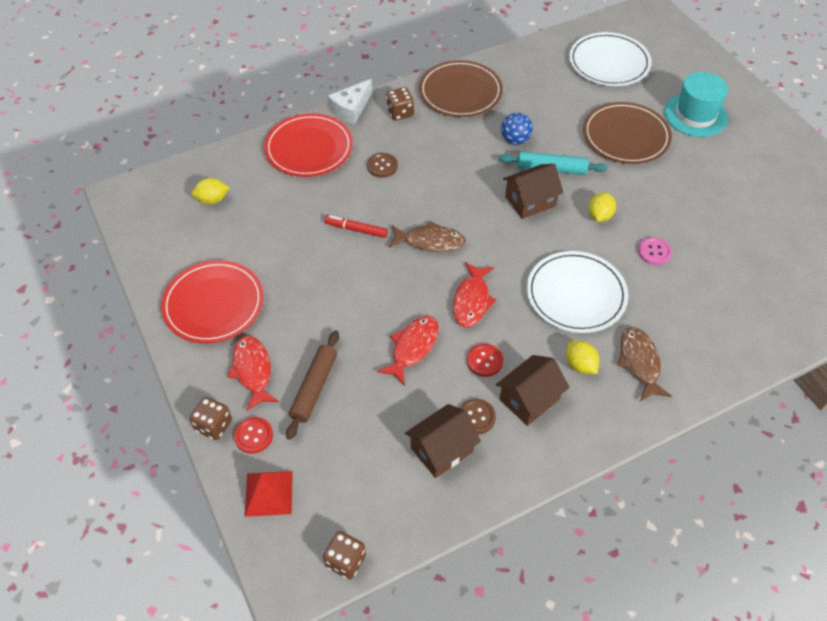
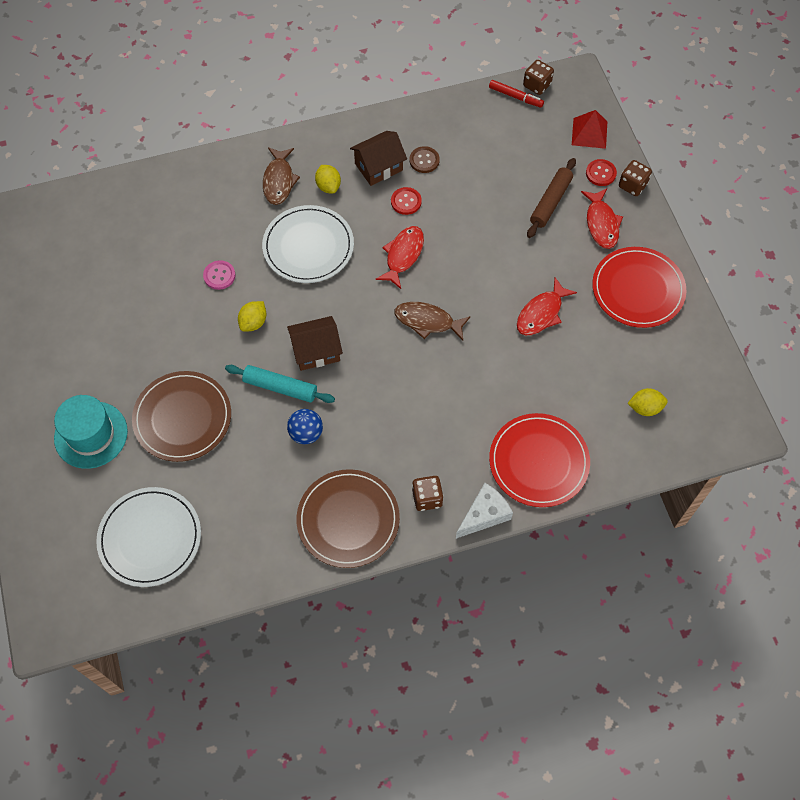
camera: 170 degrees left, 10 degrees up
(356, 229) = (498, 346): red marker -> red marker (515, 97)
(382, 166) = (460, 422): brown button -> none
(413, 347) = (464, 222): red fish -> red fish (541, 313)
(442, 449) = (456, 142): brown house -> none

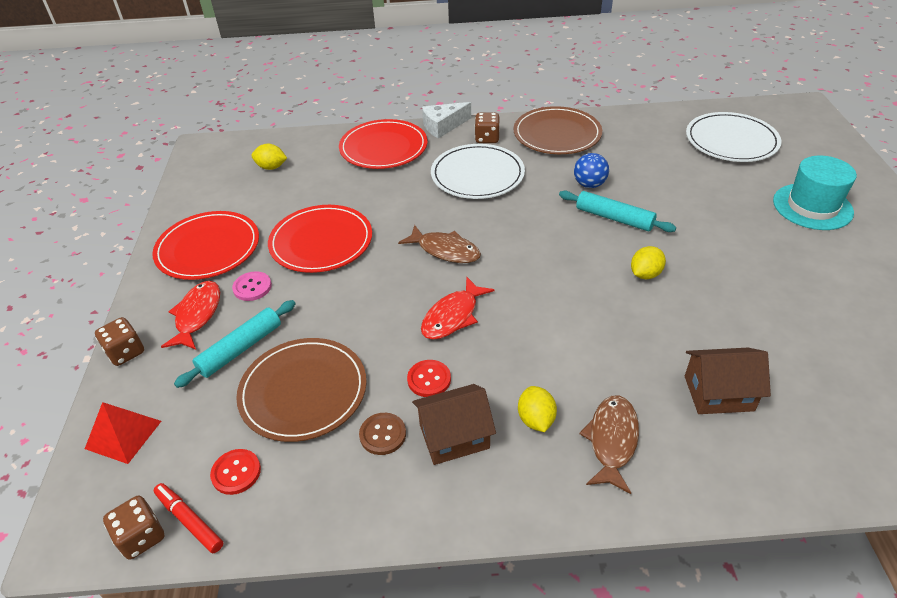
camera: 165 degrees left, 20 degrees down
(182, 418) = (716, 208): brown plate -> brown plate (303, 391)
(219, 276) = (693, 327): pink button -> pink button (252, 287)
(308, 246) = (573, 343): white plate -> white plate (477, 175)
(316, 351) = (573, 241): brown house -> brown house (718, 393)
(541, 313) = (321, 242): red fish -> red plate
(550, 202) = (240, 349): brown rolling pin -> turquoise rolling pin
(600, 173) = (152, 374): red button -> red button (236, 472)

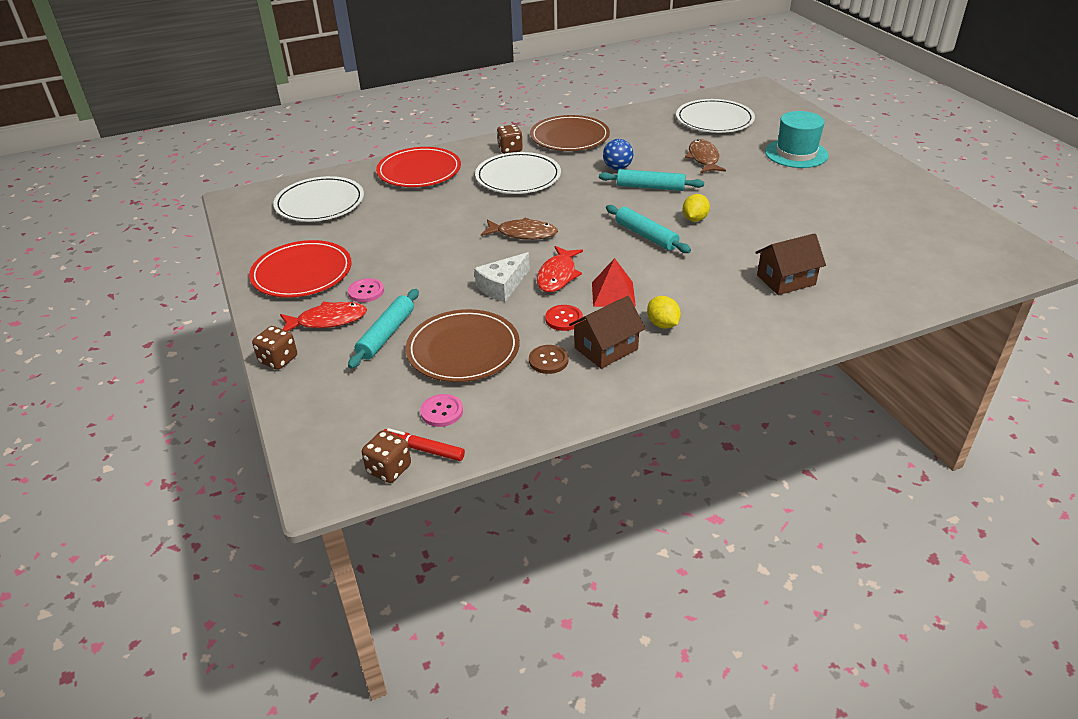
camera: 20 degrees left, 5 degrees down
(123, 434) = (321, 412): red pyramid -> red pyramid (613, 294)
(197, 315) = (328, 320): red fish -> red fish turned 90 degrees clockwise
(236, 472) = (442, 411): red button -> pink button
(271, 167) = (320, 203): yellow lemon -> white plate
(321, 242) = (408, 248): red plate -> none
(443, 126) = (464, 146): white cheese -> white cheese (502, 286)
(577, 285) = (646, 236): none -> turquoise rolling pin
(612, 440) = (725, 324): brown fish -> brown fish (703, 158)

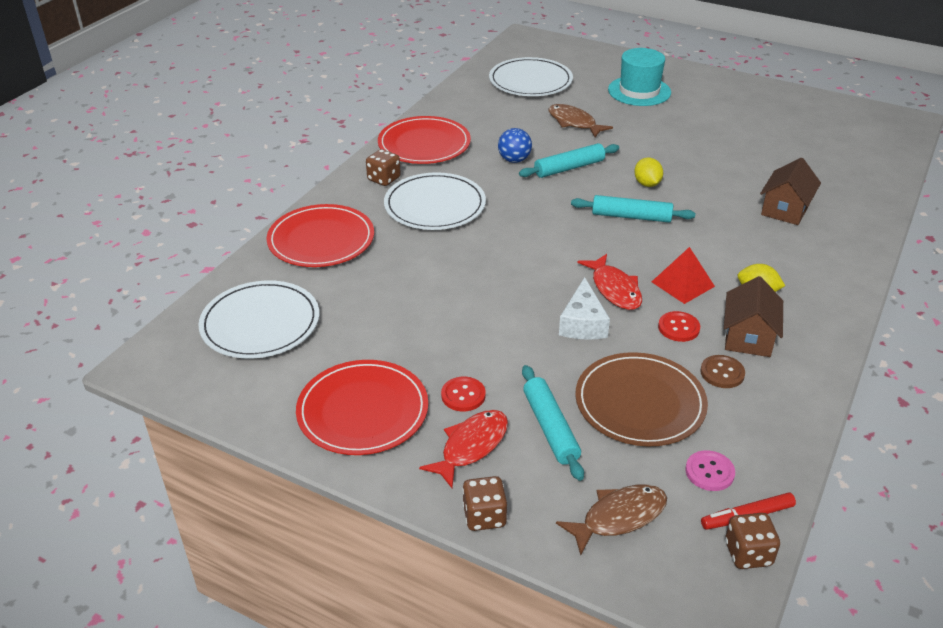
camera: 40 degrees left, 0 degrees up
(366, 291) = (463, 395): pink button -> red button
(523, 234) = (525, 262): brown fish -> brown fish (619, 517)
(569, 137) = (424, 144): brown plate -> red plate

